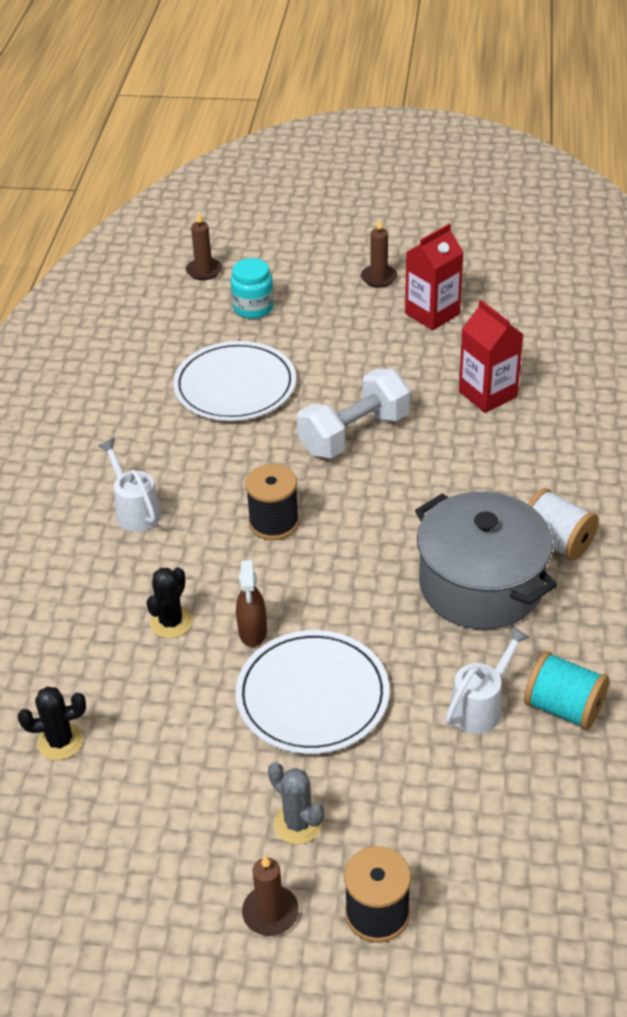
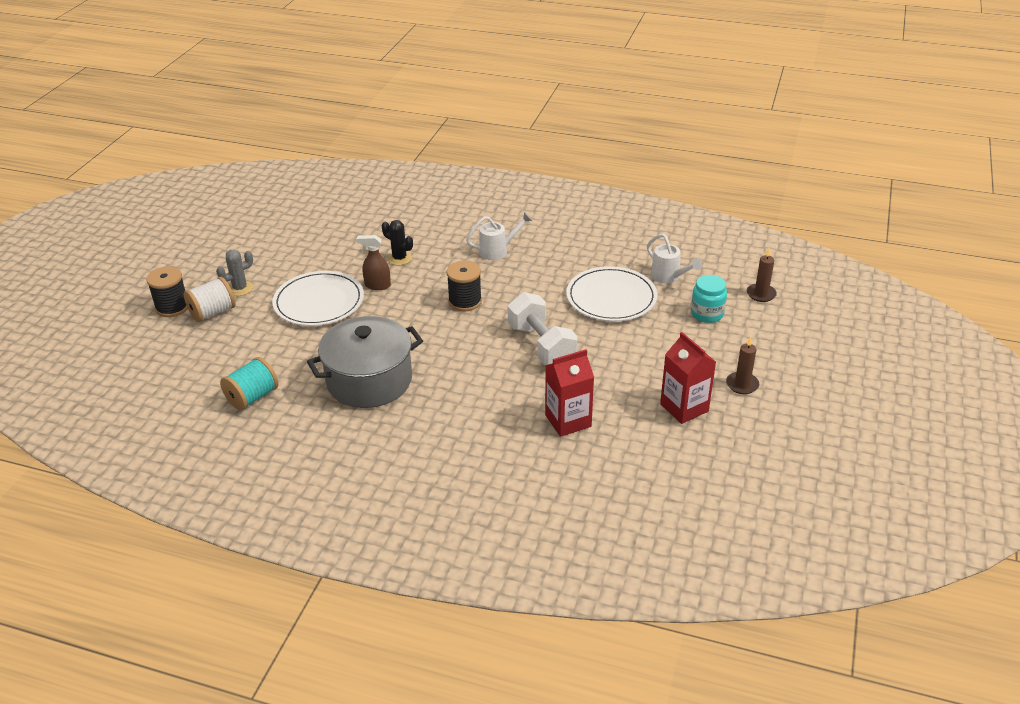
camera: 100 degrees right, 5 degrees down
(60, 741) = (336, 221): black cactus -> none
(270, 912) = (197, 275): brown candle -> none
(481, 706) = (274, 363): white watering can -> white watering can (668, 277)
(556, 542) = (392, 424): white spool -> white spool (213, 312)

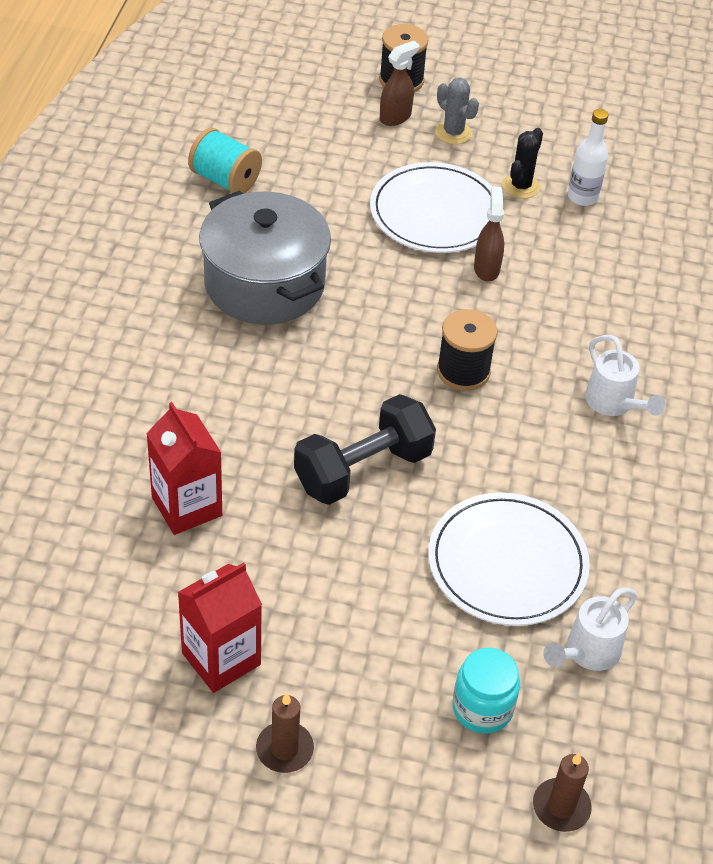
camera: 80 degrees right, 10 degrees up
(213, 312) = (395, 117): white spool -> brown spray bottle
(322, 243) = (582, 197): none -> white bottle
(399, 258) = (563, 286): black cactus -> black cactus (521, 186)
(541, 345) = (363, 470): white dumbbell -> black dumbbell

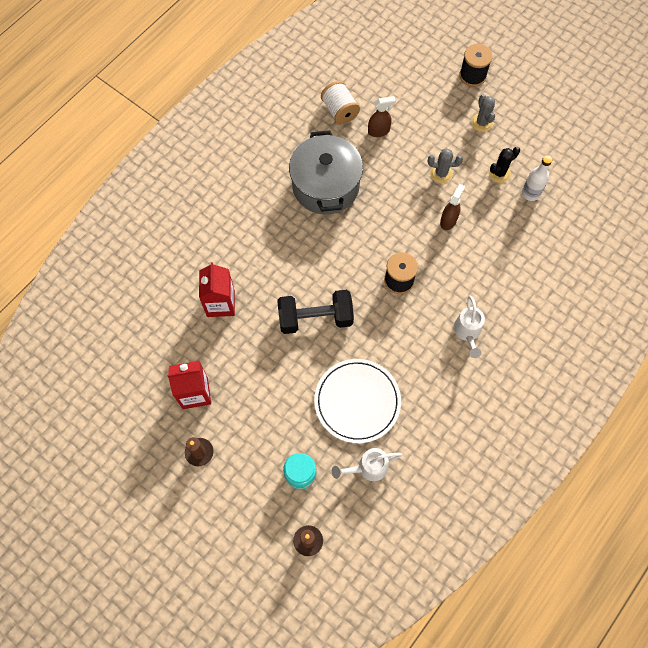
camera: 30 degrees right, 20 degrees up
(225, 180) = (339, 111): turquoise spool -> white spool
(395, 117) = (455, 100): brown spray bottle -> brown spray bottle (379, 131)
(435, 212) = (441, 173): white plate -> grey cactus

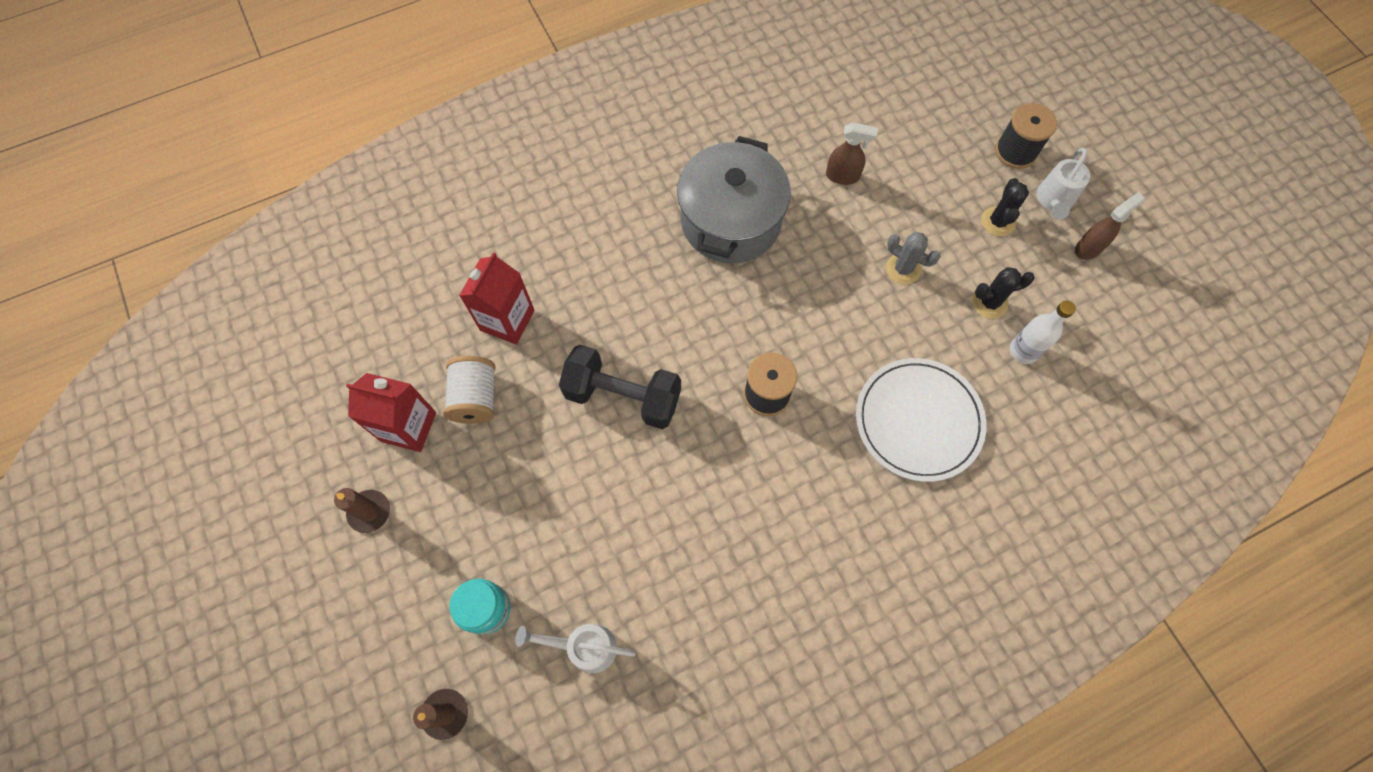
camera: 25 degrees right, 0 degrees up
(339, 111) = (802, 128): white spool -> white spool (475, 398)
(357, 401) = (619, 542): white plate -> white plate (918, 420)
(448, 220) = (881, 339): brown spray bottle -> brown spray bottle (1088, 248)
(467, 332) = (829, 514): white watering can -> white watering can (1053, 201)
(482, 123) = (997, 221): grey cactus -> black cactus

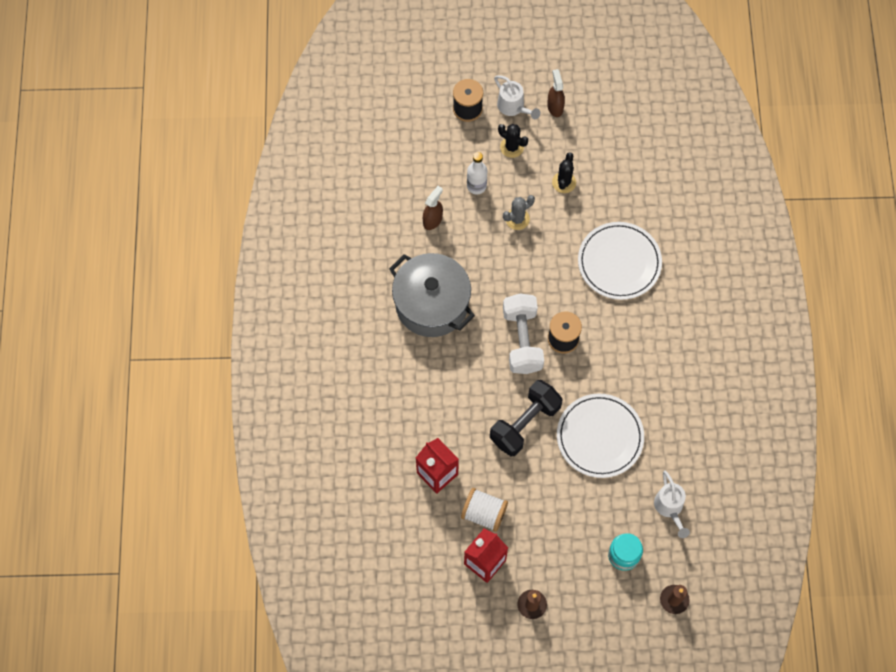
camera: 65 degrees left, 0 degrees up
(585, 647) = (669, 508): white watering can -> white watering can turned 45 degrees counterclockwise
(649, 501) = (600, 437): none -> white plate
(738, 344) = (522, 340): none -> white dumbbell
(1023, 351) = (603, 181): white bottle -> white bottle (476, 186)

